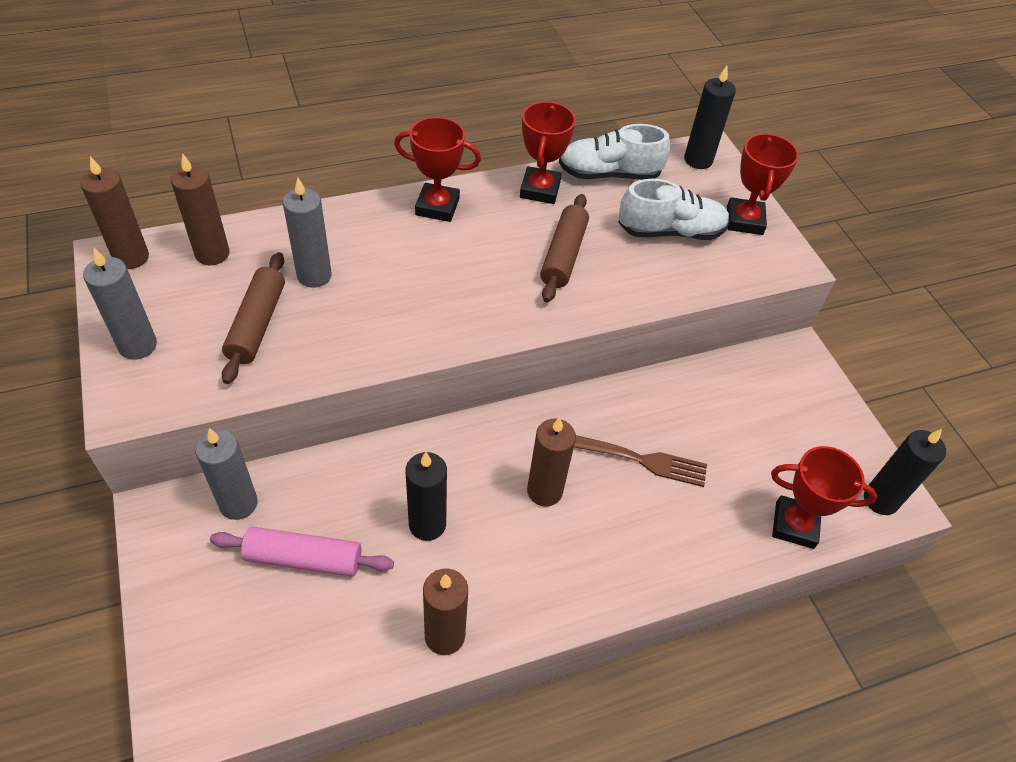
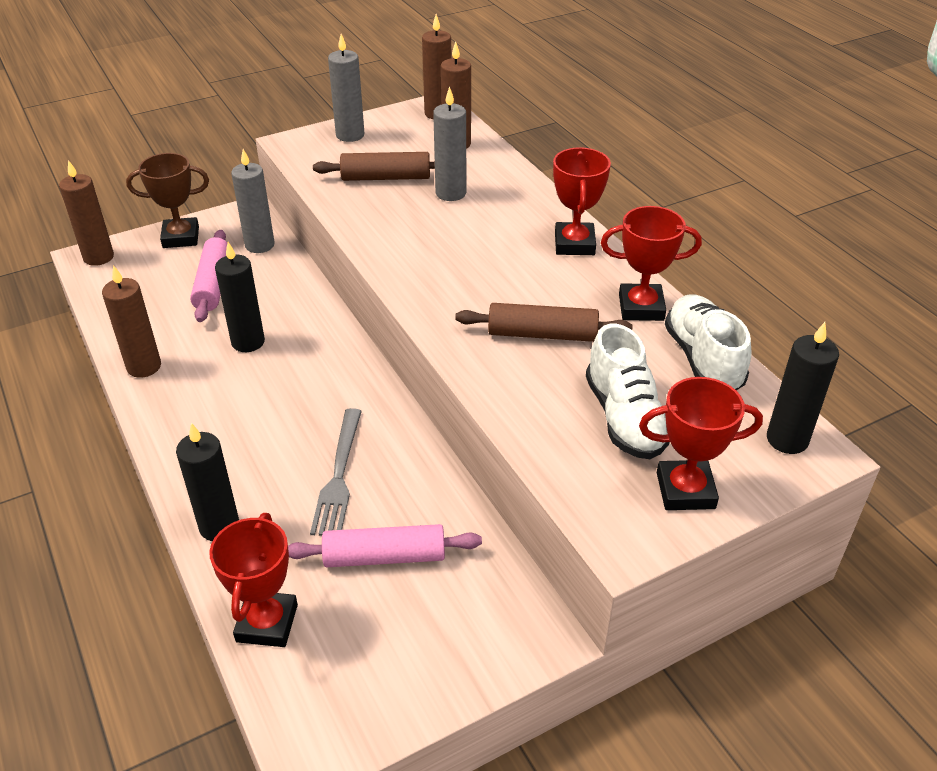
camera: 85 degrees right, 10 degrees down
(180, 597) = (181, 237): none -> brown trophy
(544, 491) = (290, 410): brown candle -> brown candle (98, 257)
(638, 459) = (339, 477): brown fork -> grey fork
(728, 436) = (384, 556): none -> pink rolling pin
(880, 500) = (312, 724): black candle -> black candle (219, 526)

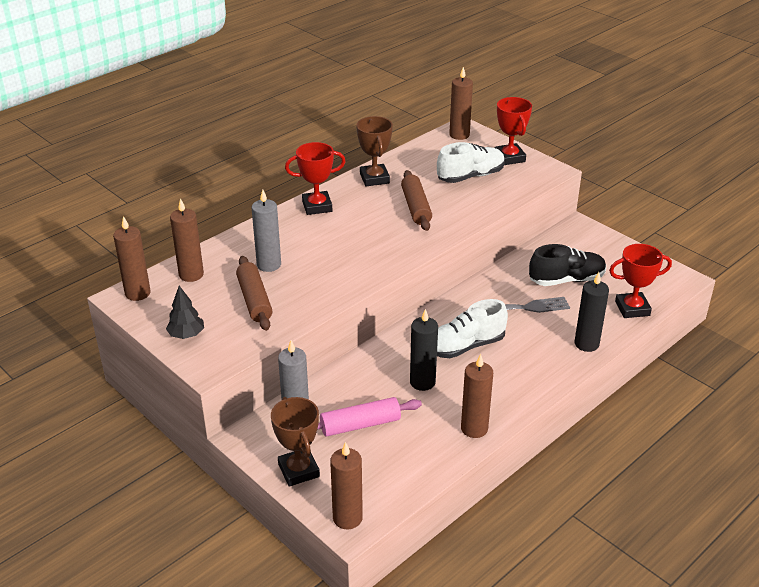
camera: 105 degrees left, 5 degrees down
(350, 135) = (186, 335): grey candle -> black tree
(384, 556) = (566, 280): pink rolling pin -> black shoe
(641, 307) = (374, 178): red trophy -> brown trophy
(703, 359) = (411, 158): white shoe -> white shoe (465, 346)
(787, 439) = (459, 135): black candle -> brown candle

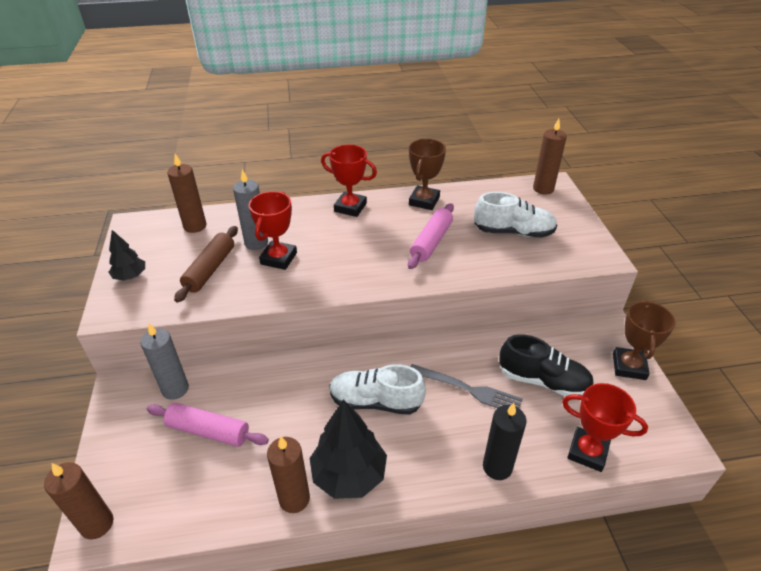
camera: 35 degrees right, 5 degrees up
(137, 293) = (144, 225): brown candle -> none
(298, 470) = (118, 446): brown trophy -> brown trophy (629, 366)
(416, 207) = (431, 242): brown rolling pin -> pink rolling pin
(422, 382) = (301, 418): black candle -> none
(495, 397) = (349, 474): none -> black tree
(509, 158) = (571, 228): red trophy -> red trophy (279, 258)

